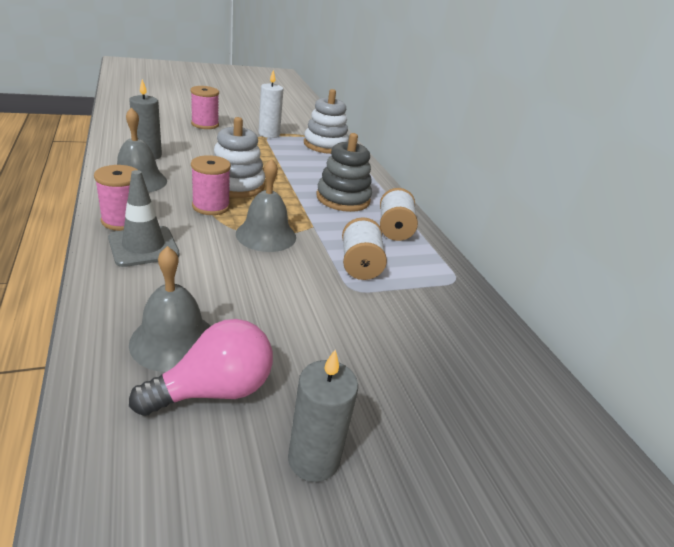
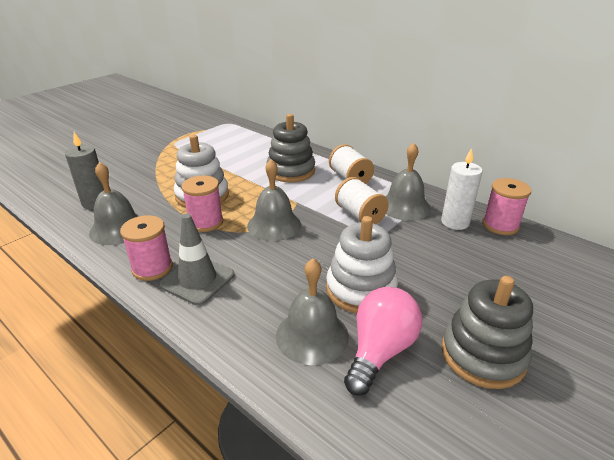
camera: 25 degrees left, 0 degrees up
(205, 124) = (107, 154): pink spool -> pink spool (500, 225)
(269, 134) = (172, 141): white candle -> white candle (455, 222)
(313, 459) = (483, 355): grey candle -> grey stacking toy
(325, 145) = (226, 132): white stacking toy -> white stacking toy (360, 289)
(419, 278) = (404, 206): none -> grey bell

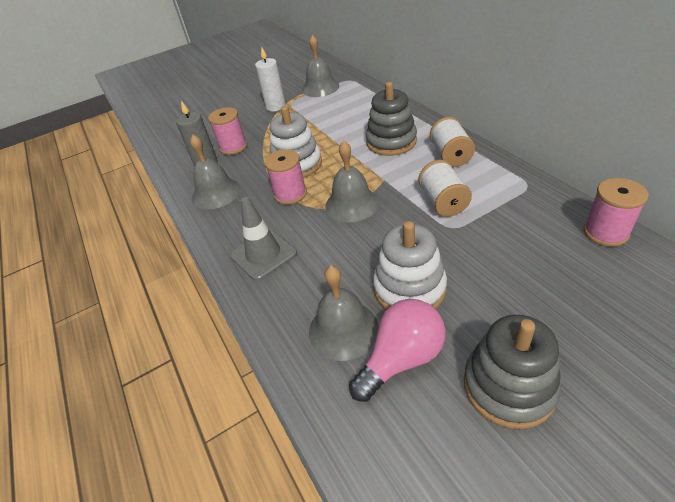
camera: 25 degrees right, 10 degrees up
(152, 268) = (231, 237): pink spool -> pink spool (233, 147)
(404, 206) = (498, 195): grey bell -> grey bell (320, 88)
(455, 222) = (549, 222): white candle -> white candle (276, 106)

